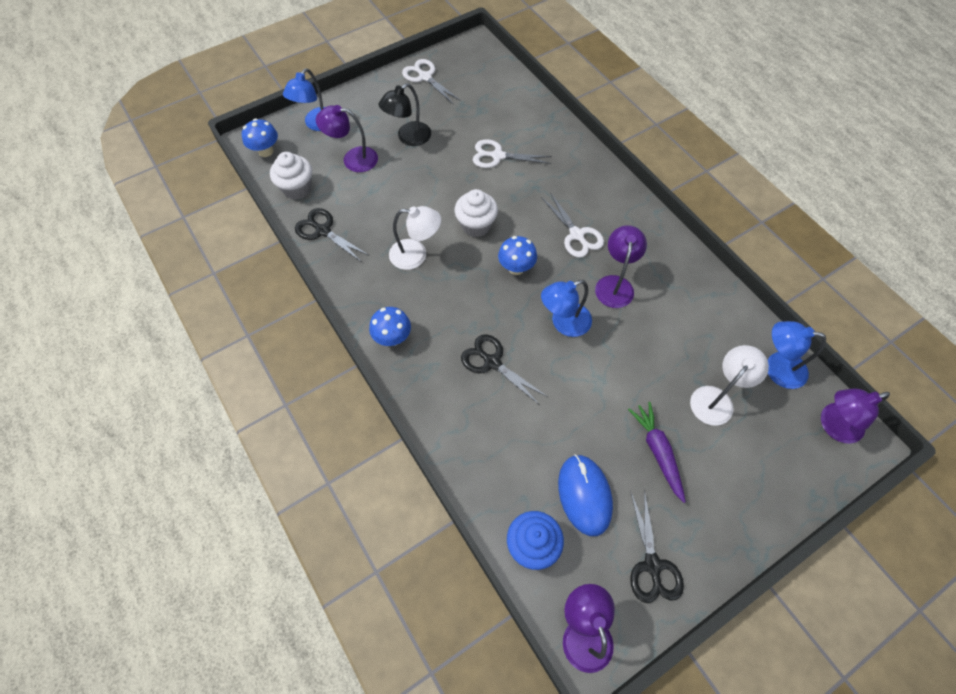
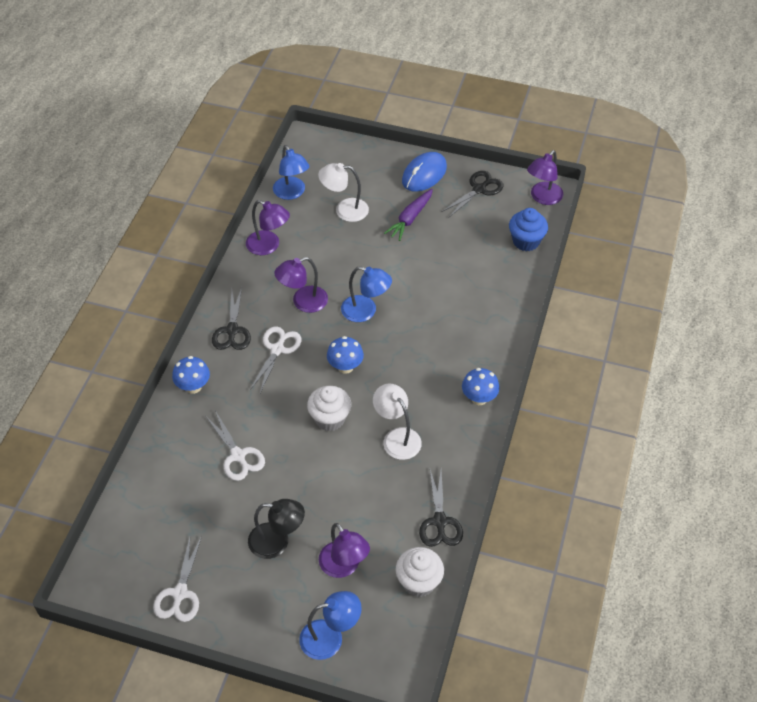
camera: 130 degrees left, 10 degrees down
(266, 151) = (404, 652): blue mushroom -> blue mushroom (193, 386)
(492, 362) = (436, 330): black scissors -> black scissors (232, 330)
(584, 495) = (473, 235): blue mouse -> blue mouse (424, 174)
(833, 426) = (310, 154): purple lamp -> purple lamp (269, 246)

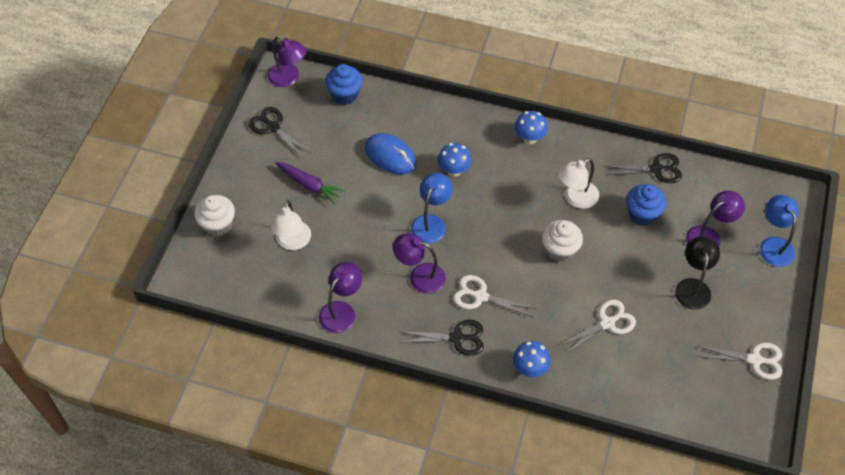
camera: 90 degrees left, 5 degrees up
(292, 193) = (263, 292): blue lamp -> none
(303, 302) = (420, 276): purple lamp -> purple lamp turned 135 degrees clockwise
(345, 367) = (499, 238): blue mushroom -> blue mushroom (454, 170)
(376, 500) = (642, 214): none -> blue cupcake
(419, 582) = (714, 185): white cupcake -> white cupcake (218, 225)
(424, 174) = (246, 172): blue mouse -> blue mouse (390, 156)

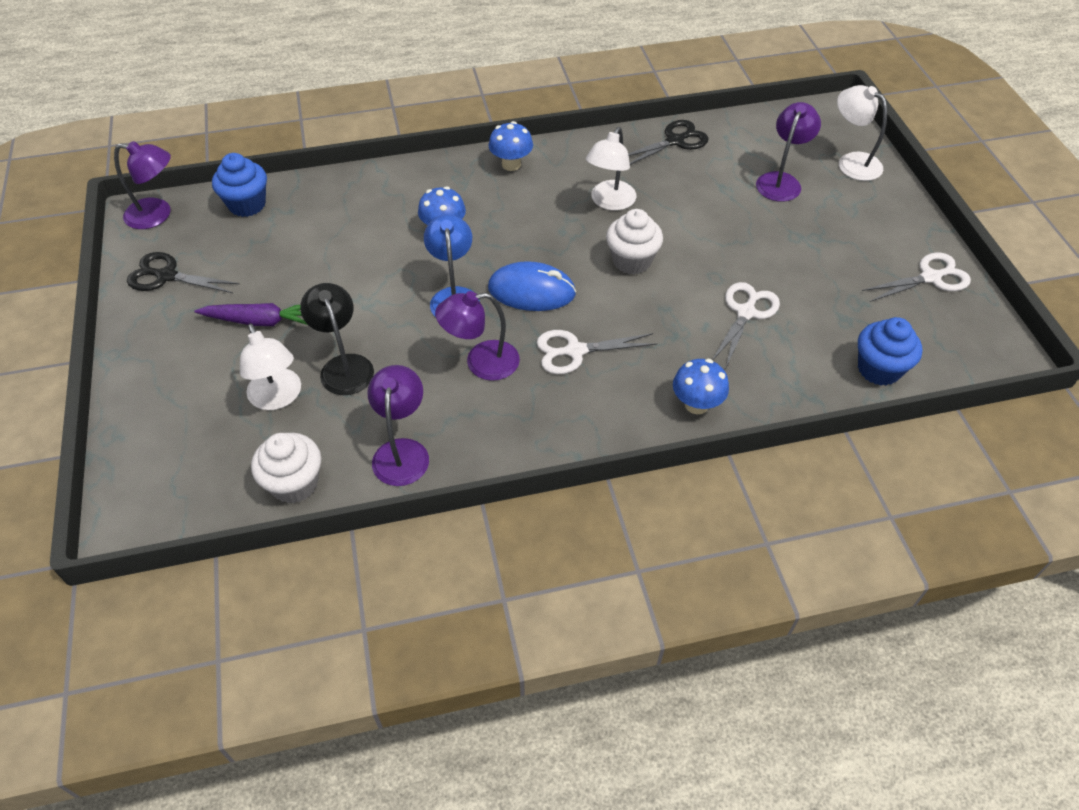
camera: 30 degrees left, 5 degrees down
(218, 225) = (150, 424): white cupcake -> white cupcake (294, 483)
(390, 156) = (351, 246): blue mouse -> blue mouse (531, 291)
(457, 338) = (581, 412): black scissors -> none
(642, 214) = (694, 188): blue cupcake -> blue cupcake (879, 369)
(692, 287) = (806, 235): black lamp -> black lamp (344, 366)
(773, 245) = (852, 162): blue lamp -> white lamp

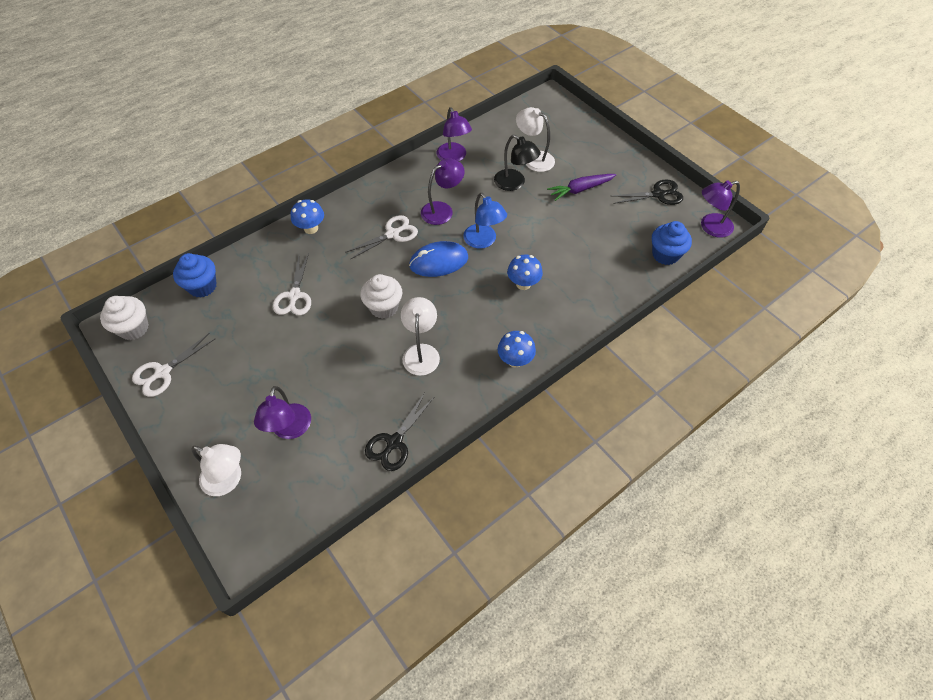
camera: 155 degrees right, 5 degrees up
(294, 483) = (493, 130): white cupcake -> white cupcake (134, 328)

